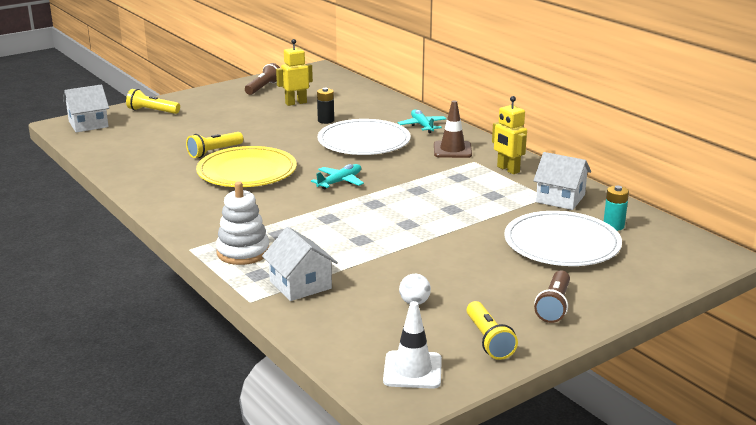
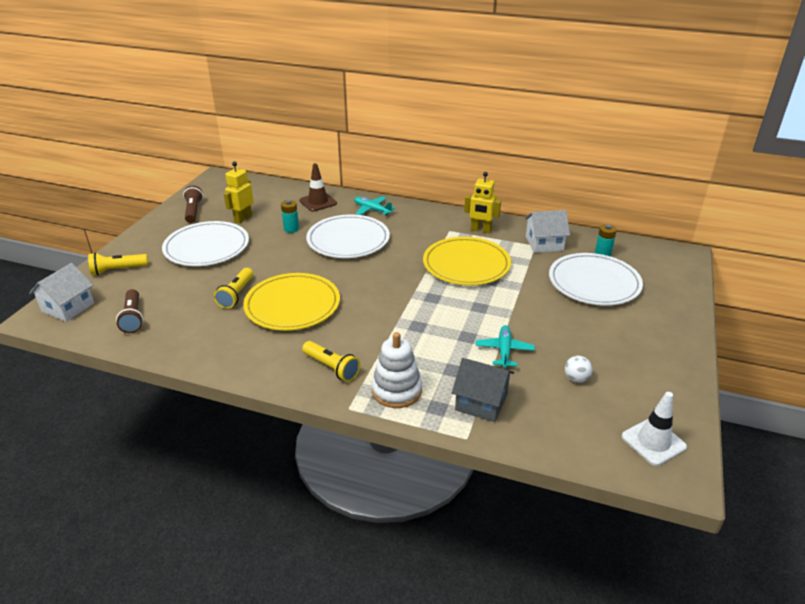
camera: 35 degrees left, 10 degrees up
(238, 115) = (207, 247): none -> white plate
(300, 285) = (481, 402): white house -> grey house
(326, 121) = (291, 229): black battery -> turquoise battery
(340, 182) = (380, 286): turquoise plane -> turquoise plane (504, 350)
(447, 190) = (466, 264): none -> yellow plate
(452, 150) = (422, 225): brown traffic cone -> brown traffic cone (318, 202)
(488, 340) = (660, 388): yellow flashlight -> yellow flashlight (331, 368)
(554, 306) = (656, 338): brown flashlight -> brown flashlight (133, 318)

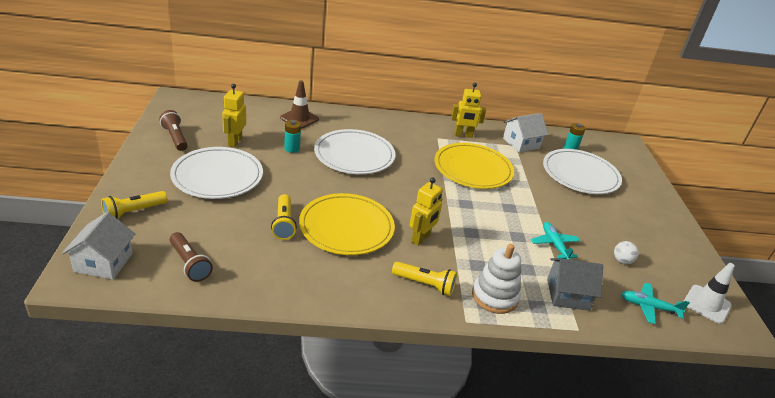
camera: 25 degrees left, 0 degrees up
(359, 325) = (421, 238): none -> yellow robot
(372, 210) = (356, 123): turquoise plane -> turquoise plane (648, 307)

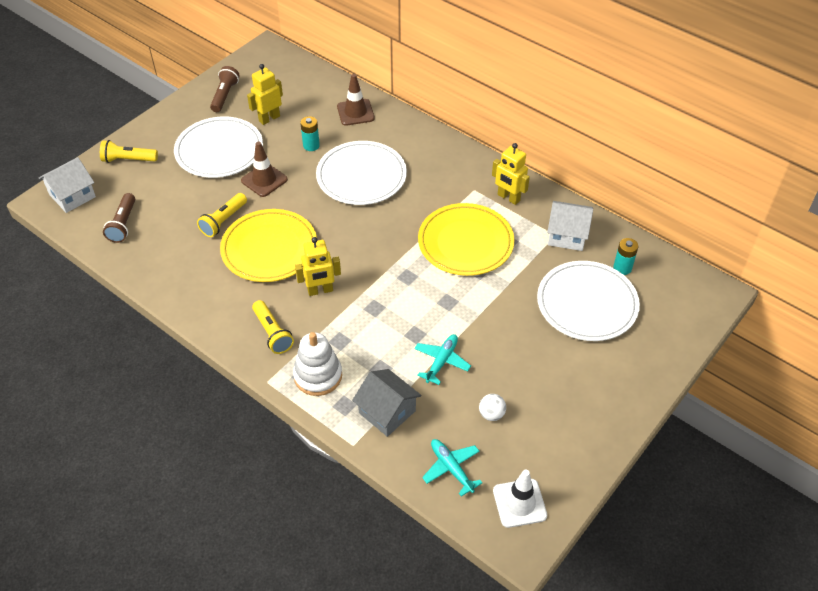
camera: 45 degrees right, 15 degrees up
(282, 183) = (264, 180): none -> brown traffic cone

